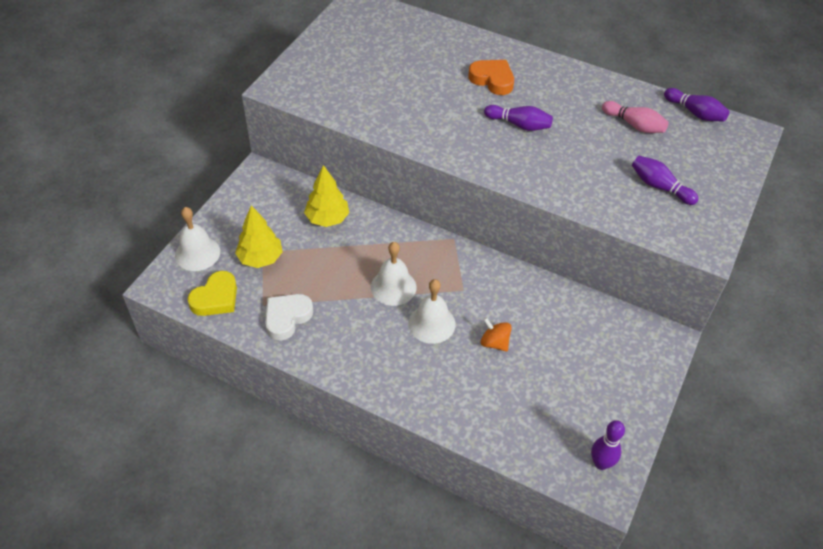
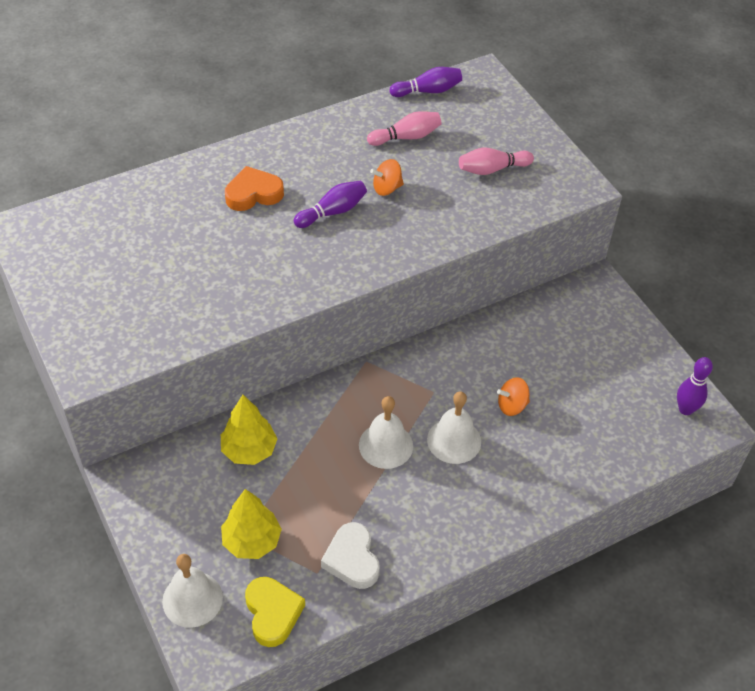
camera: 55 degrees left, 0 degrees up
(572, 140) = (387, 188): none -> orange spinning top
(659, 187) = (492, 169): purple bowling pin -> pink bowling pin

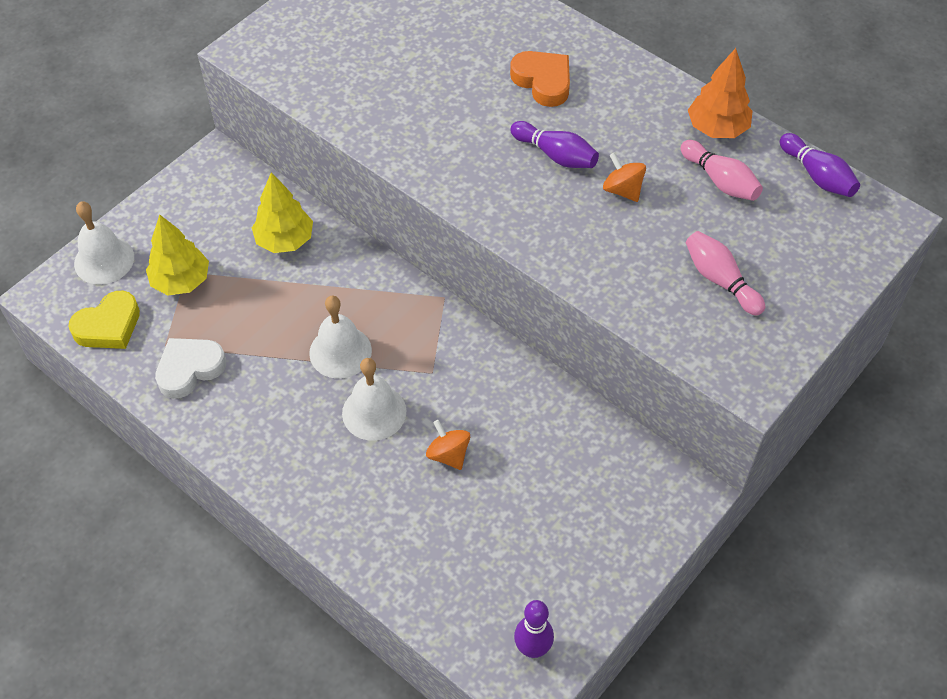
camera: 70 degrees right, 5 degrees up
(358, 121) = (717, 128): none -> orange tree

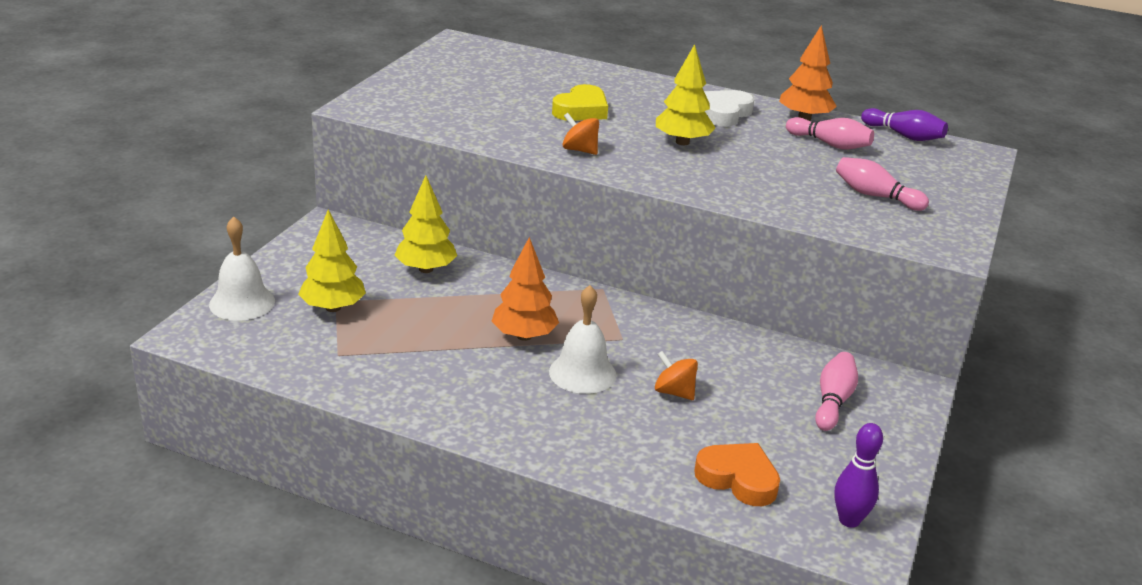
camera: 20 degrees left, 25 degrees down
(108, 326) = (269, 348): yellow heart -> yellow heart (581, 110)
(189, 369) = (373, 368): white heart -> white heart (724, 113)
(340, 352) = (524, 336): white bell -> orange tree
(543, 81) = (641, 105): orange heart -> orange heart (738, 479)
(556, 155) = (682, 142): purple bowling pin -> yellow tree
(596, 497) = (833, 401): none -> pink bowling pin
(622, 190) = (754, 156): orange spinning top -> orange spinning top (580, 150)

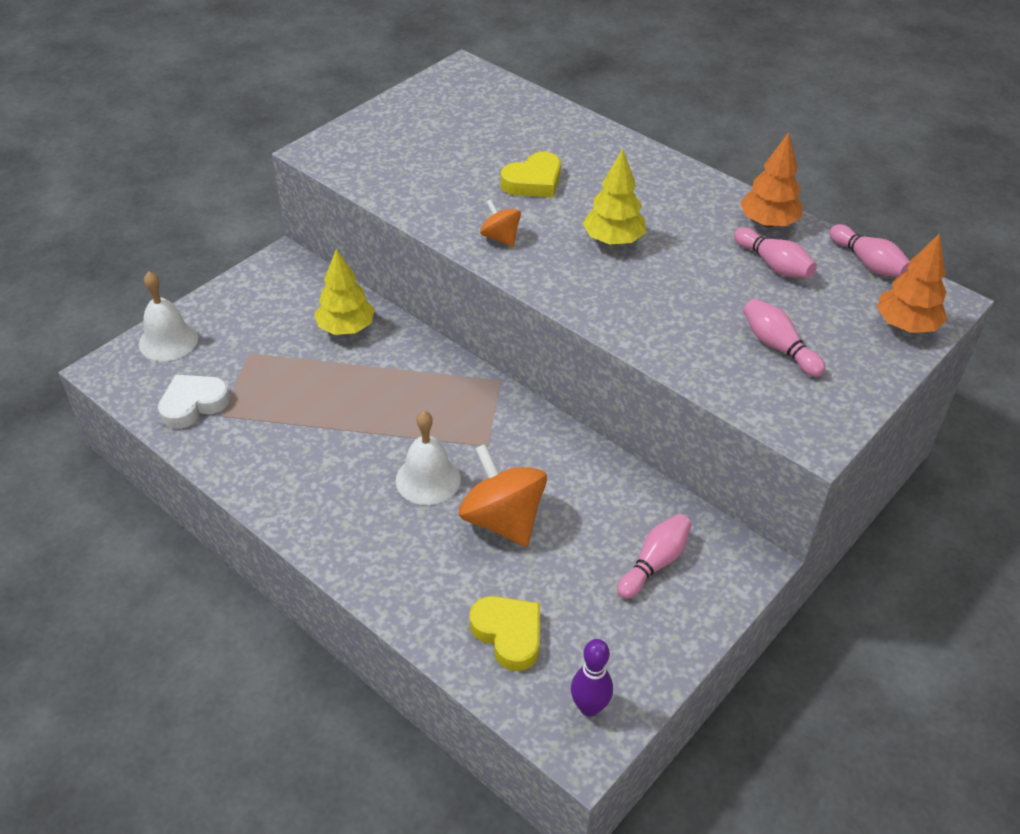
camera: 20 degrees right, 15 degrees up
(333, 308) = (242, 360): yellow tree -> none
(524, 336) = (396, 425): orange tree -> orange tree (905, 325)
(674, 392) = (502, 519): orange spinning top -> orange spinning top, size x1.91
(724, 113) = (683, 204): white heart -> white heart (193, 404)
(738, 479) = (508, 634): orange heart -> yellow heart
(904, 135) = (868, 263): purple bowling pin -> pink bowling pin

